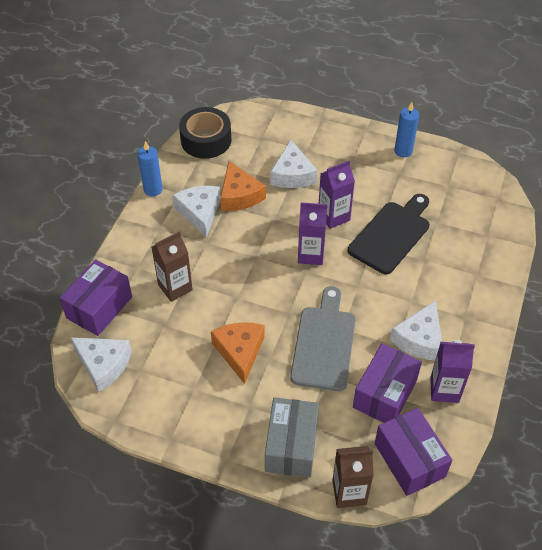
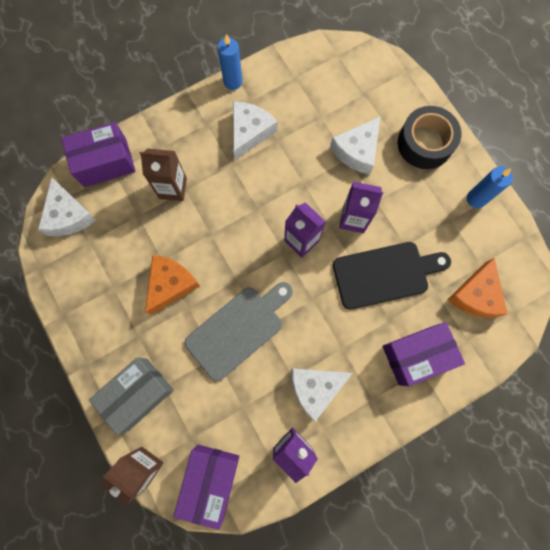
camera: 40 degrees right, 25 degrees up
(206, 140) = (316, 62): black tape -> black tape (425, 143)
(239, 195) = (295, 139): orange cheese -> orange cheese (475, 295)
(385, 394) = (243, 411): purple box -> purple box (416, 355)

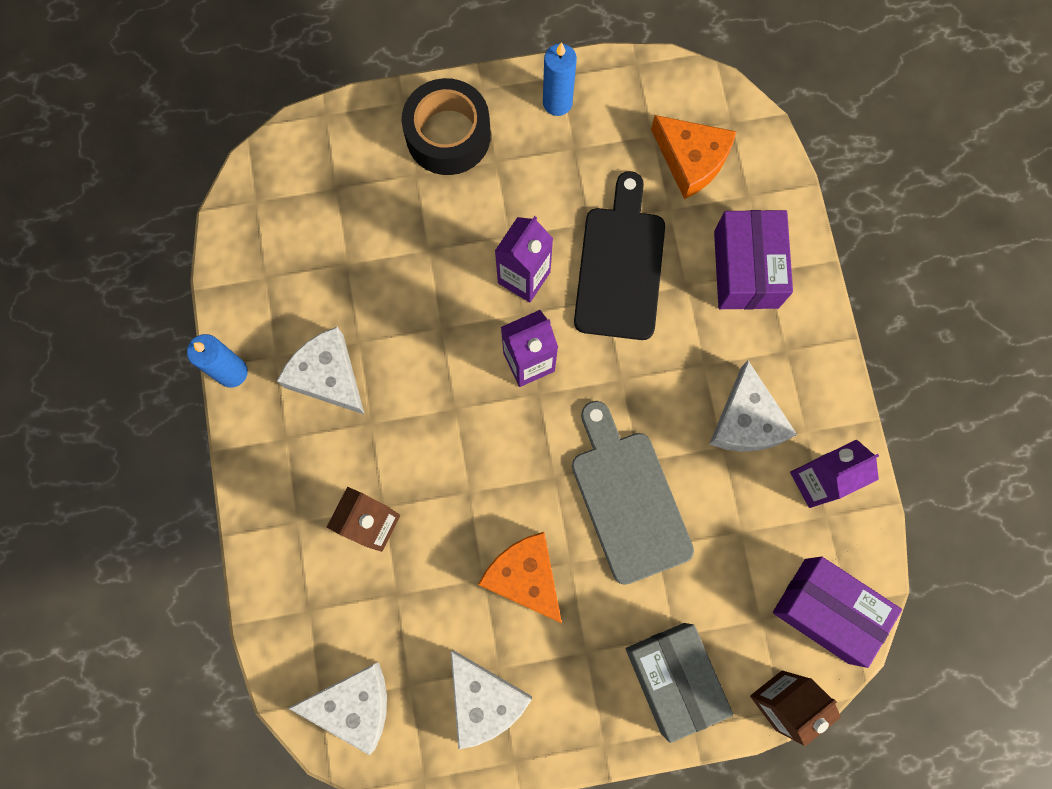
camera: 70 degrees left, 0 degrees up
(105, 162) = (287, 618): purple box -> none
(357, 151) = (422, 232): white cheese -> white cheese (484, 700)

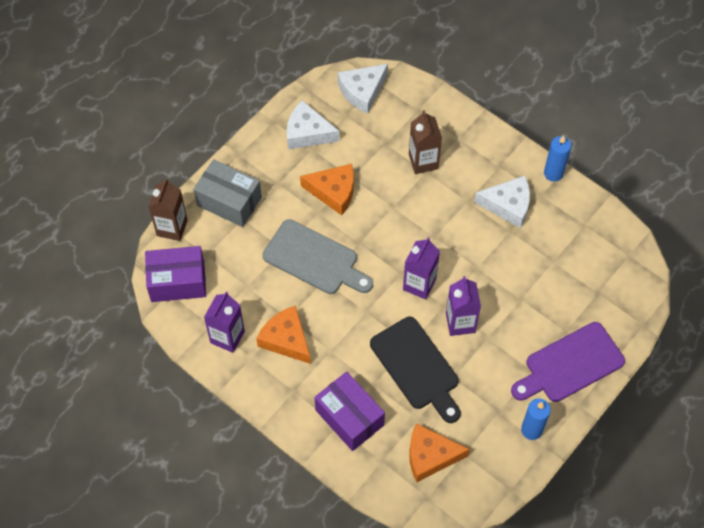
camera: 140 degrees right, 15 degrees down
(448, 135) = (570, 364): black tape -> purple cutting board
(746, 421) = (286, 339): white cheese -> orange cheese

